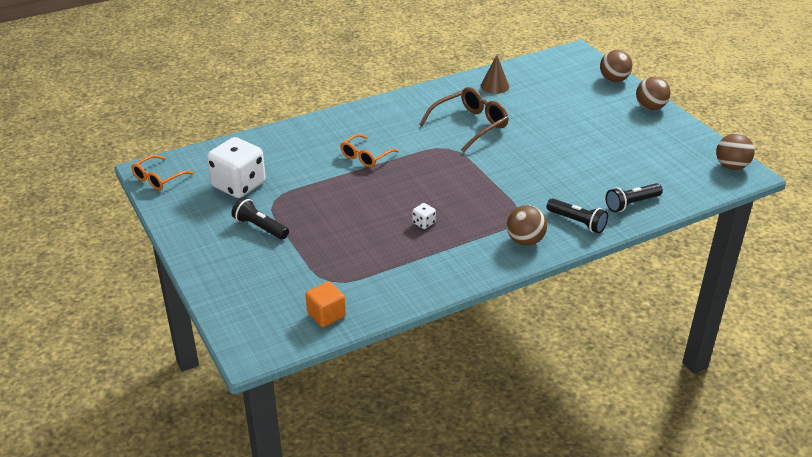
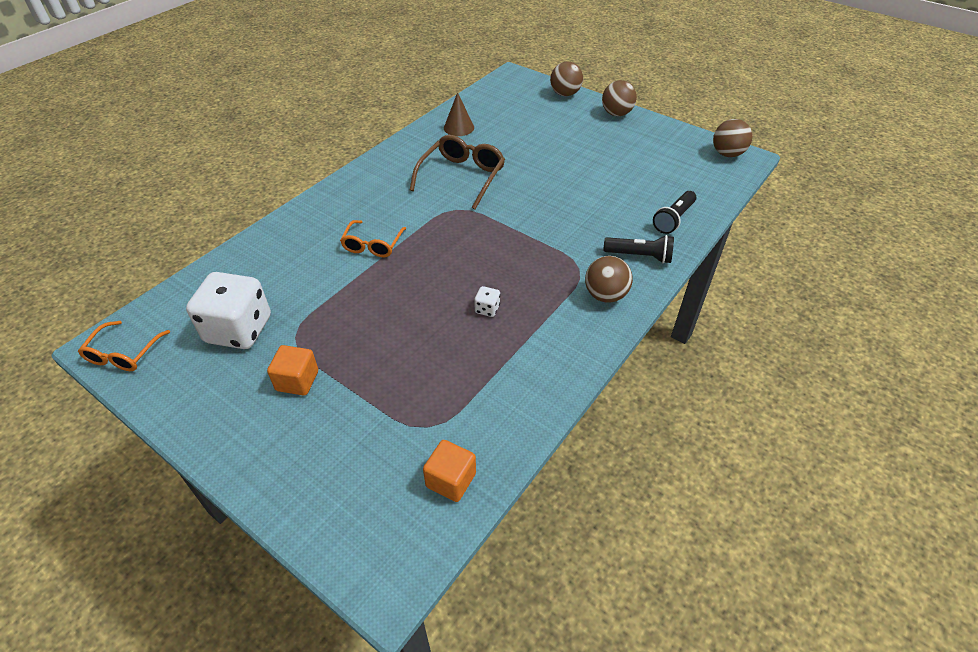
camera: 25 degrees left, 10 degrees up
(260, 227) = (297, 381): black flashlight -> orange cube

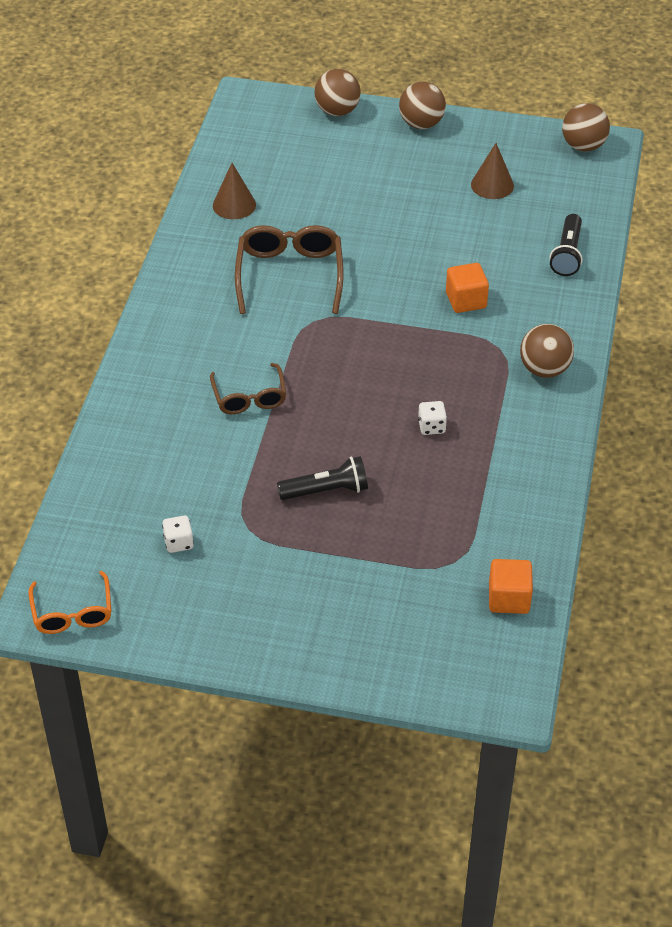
camera: 25 degrees left, 0 degrees up
(239, 329) = (178, 543): white dice -> white dice, size x0.40
(297, 381) = (289, 569): orange cube -> orange cube (466, 300)
(372, 245) = (249, 397): orange glasses -> brown glasses
(639, 256) = (555, 312): black flashlight -> black flashlight (326, 491)
(643, 160) = (492, 185): none -> brown cone

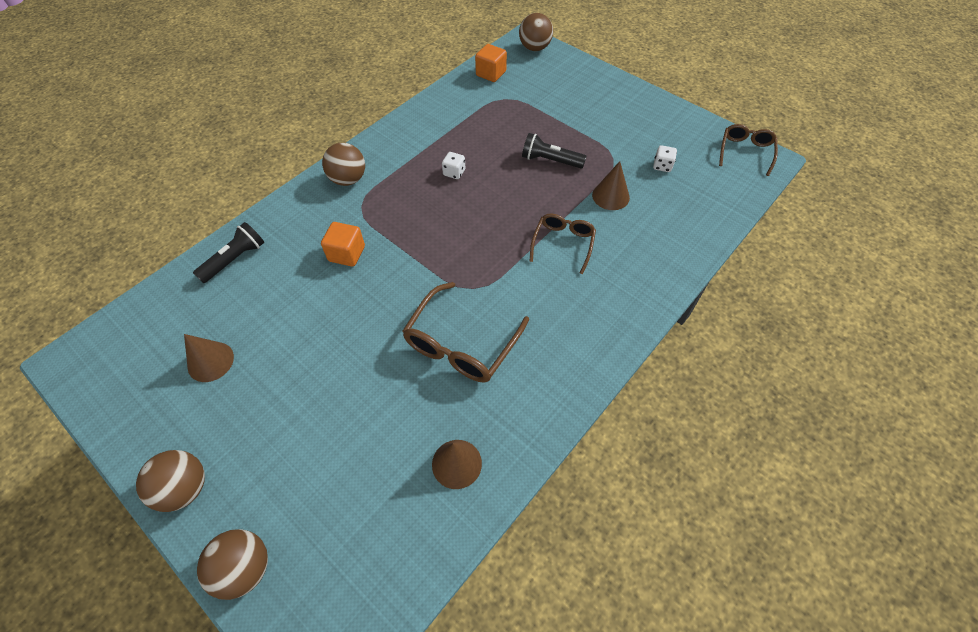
camera: 150 degrees left, 10 degrees up
(72, 613) = (745, 152): orange glasses -> brown glasses
(225, 474) = (610, 196): none -> brown cone
(583, 146) = (88, 368): brown ball -> brown ball (535, 48)

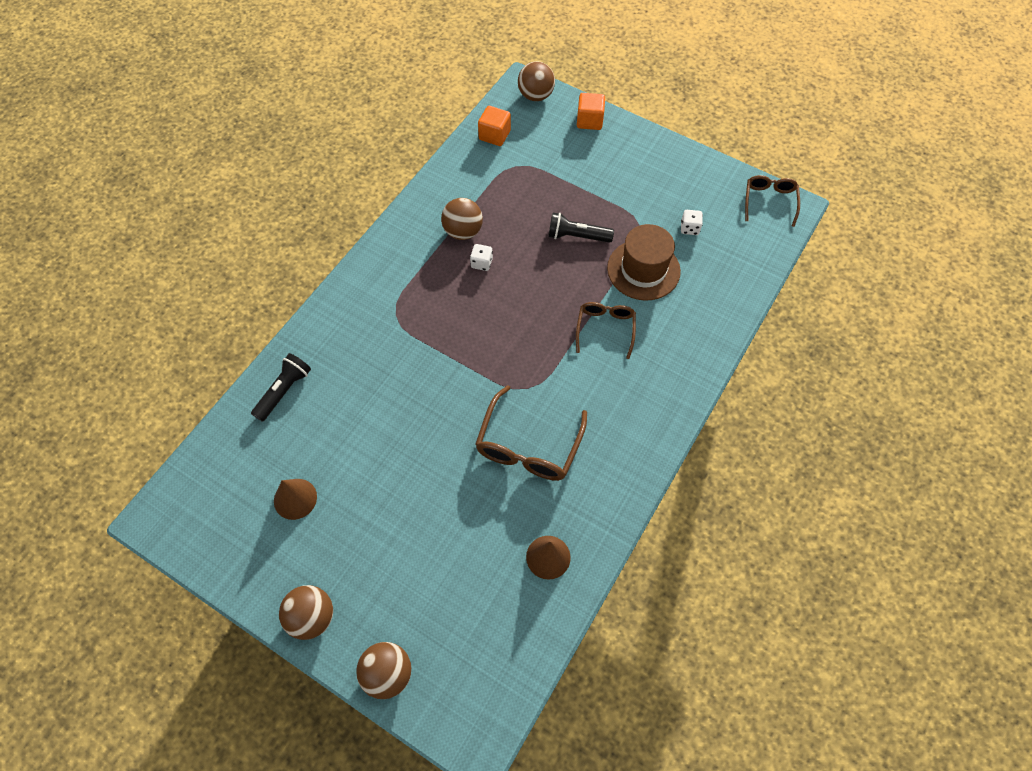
camera: 10 degrees left, 5 degrees up
(346, 253) = (395, 369): orange cube -> orange cube (589, 121)
(348, 179) = (374, 285): brown ball -> brown ball (463, 231)
(610, 196) = (643, 270): brown cone -> brown hat

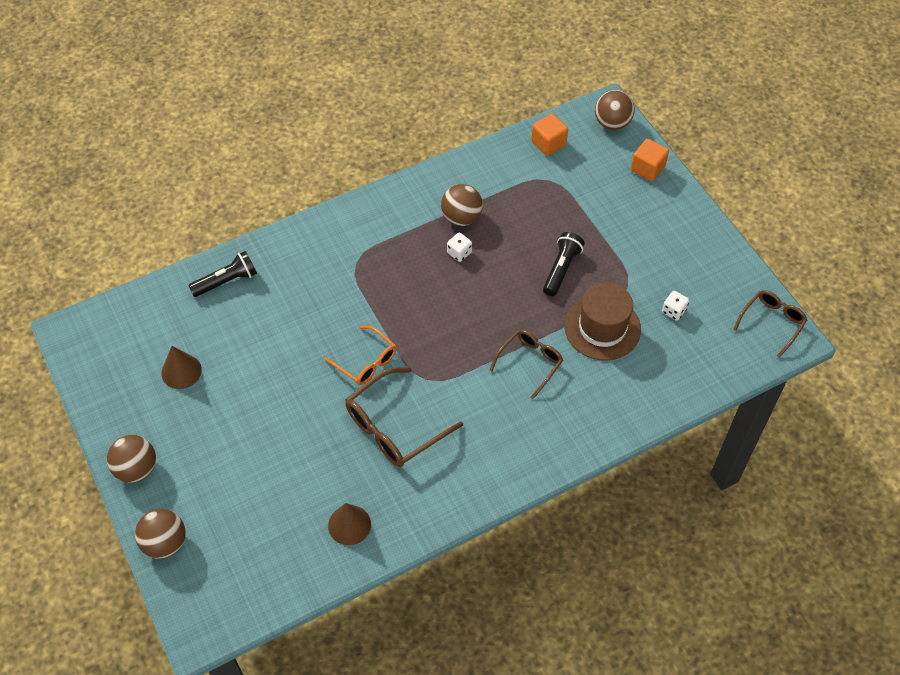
camera: 30 degrees right, 5 degrees down
(464, 400) = (366, 362): none -> orange glasses
(577, 236) = (561, 269): black flashlight -> black flashlight turned 75 degrees clockwise

